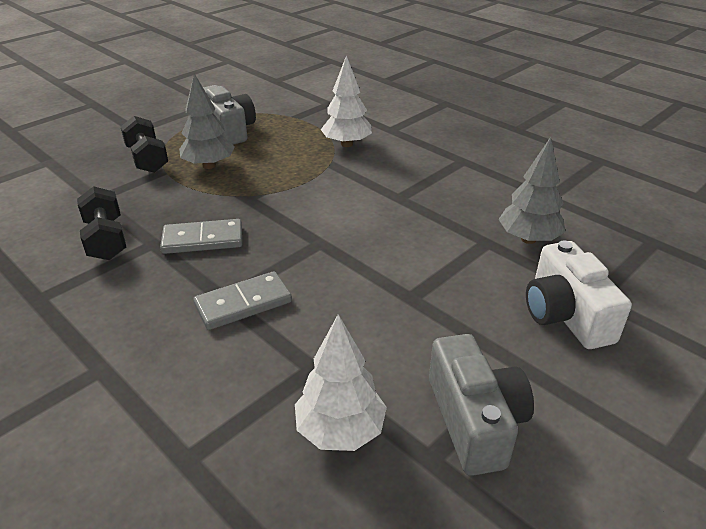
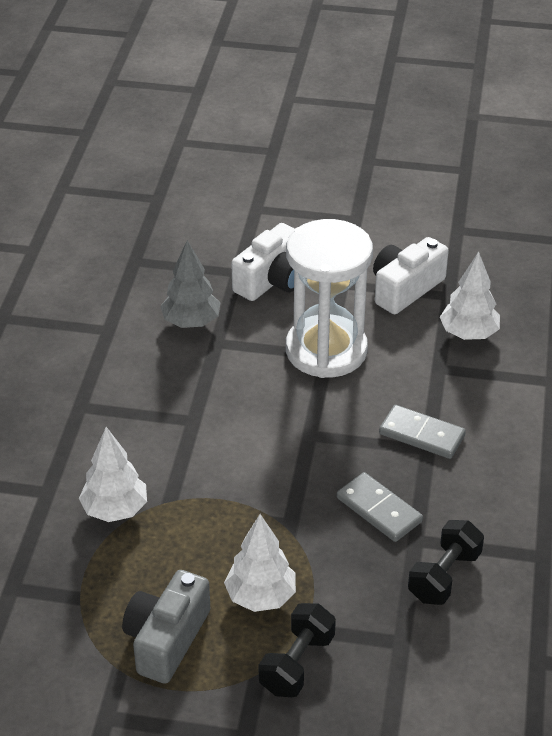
camera: 125 degrees left, 5 degrees up
(209, 165) = (261, 597): grey tree -> white tree
(417, 300) = (326, 350): none -> white hourglass
(475, 420) = (405, 288): grey camera -> white camera

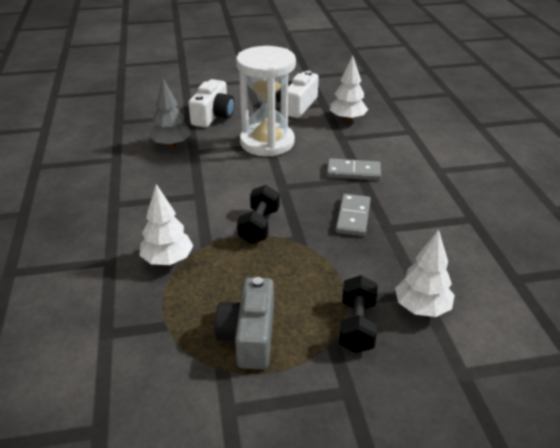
camera: 20 degrees left, 5 degrees down
(261, 597) = (304, 288): white tree -> white tree (421, 308)
(379, 510) = (353, 217): grey domino -> grey domino turned 75 degrees clockwise
(444, 576) = (420, 244): black dumbbell -> black dumbbell (259, 226)

